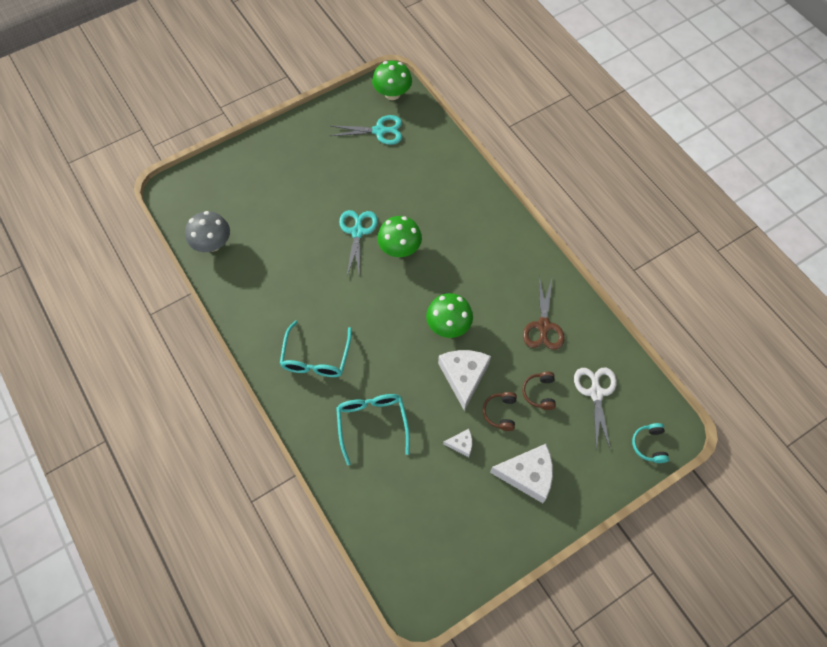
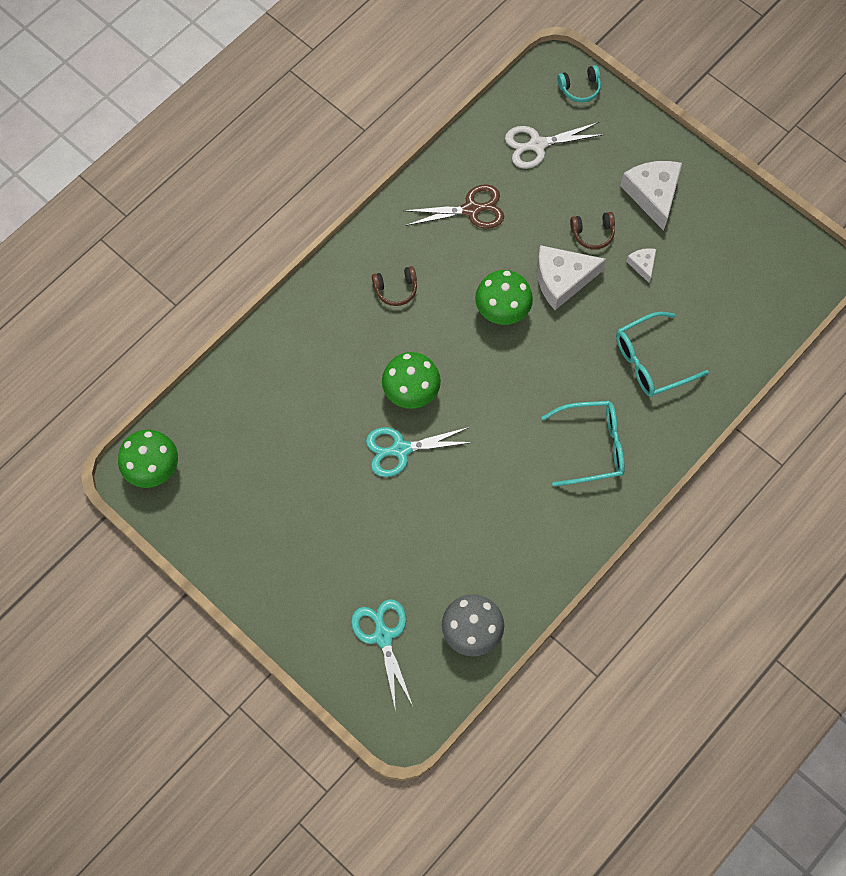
camera: 105 degrees left, 5 degrees up
(379, 131) = (226, 467): turquoise scissors -> turquoise scissors (383, 636)
(539, 393) = (556, 199): brown headphones -> brown headphones (396, 289)

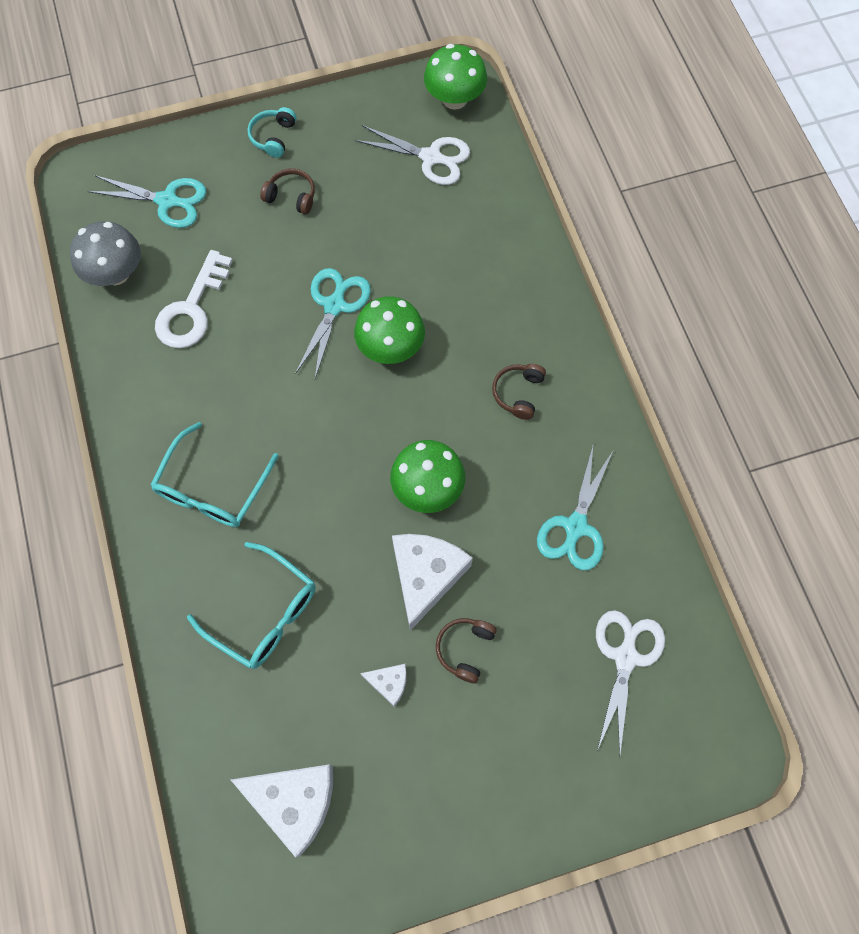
camera: 120 degrees right, 0 degrees up
(223, 454) = (431, 158): none -> white scissors
(322, 540) = (291, 196): none -> brown headphones
(466, 551) = (192, 309): none -> white key
(471, 209) = (575, 527): brown scissors -> turquoise scissors
(580, 88) = (685, 766): turquoise headphones -> turquoise headphones (273, 137)
(651, 361) = (264, 613): turquoise glasses -> turquoise glasses turned 120 degrees clockwise
(652, 194) = (477, 760): white cheese -> white cheese (294, 801)

